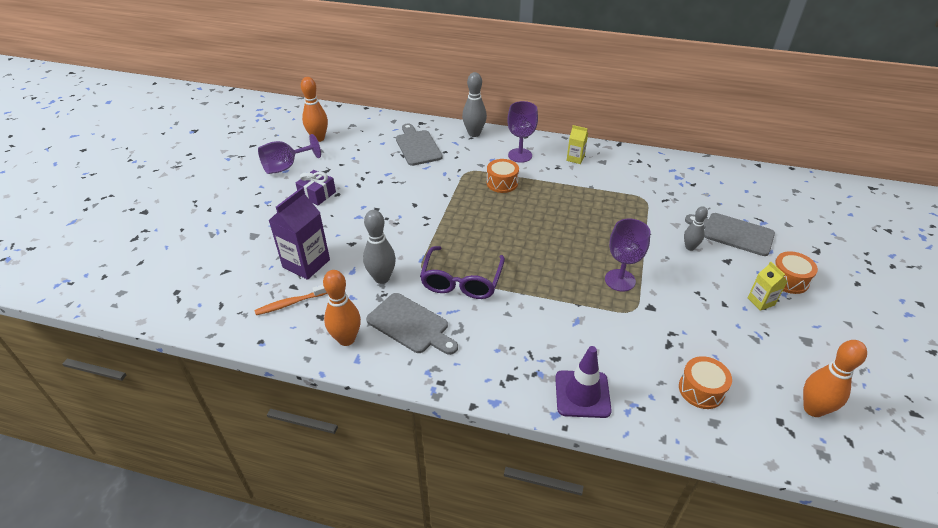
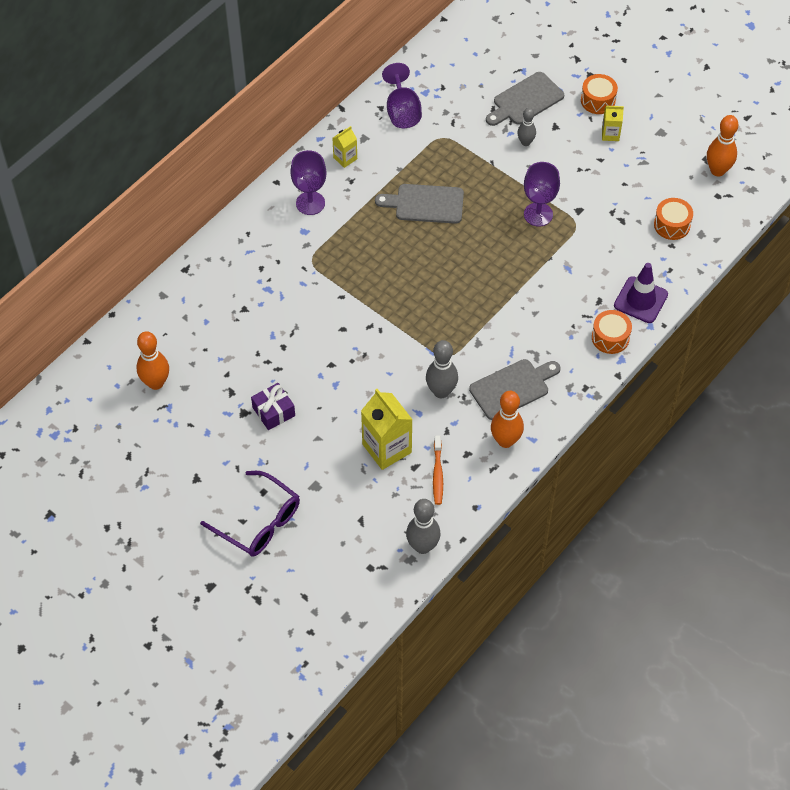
camera: 65 degrees left, 15 degrees up
(286, 167) = (200, 430): purple goblet -> purple goblet (402, 111)
(306, 263) = (387, 448): purple carton -> yellow carton
(417, 146) = (234, 289): grey cutting board -> grey cutting board (425, 204)
(461, 281) = (478, 330): purple glasses -> purple glasses (259, 522)
(474, 133) = (241, 227): grey bowling pin -> grey bowling pin (422, 546)
(502, 183) = (350, 240): orange drum -> orange drum (610, 337)

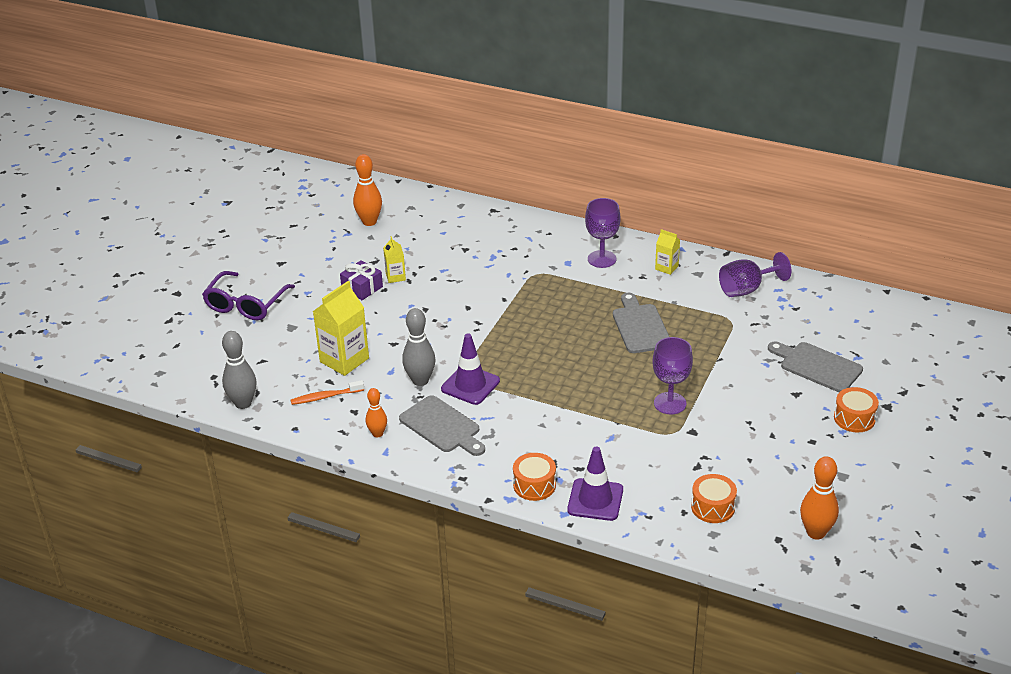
camera: 75 degrees right, 20 degrees down
(462, 353) = (470, 385): none -> purple traffic cone
(505, 441) = (377, 433): orange bowling pin -> orange bowling pin, size x0.63
(525, 142) = (760, 377): grey bowling pin -> none
(610, 134) = (812, 436): yellow carton -> yellow carton (395, 277)

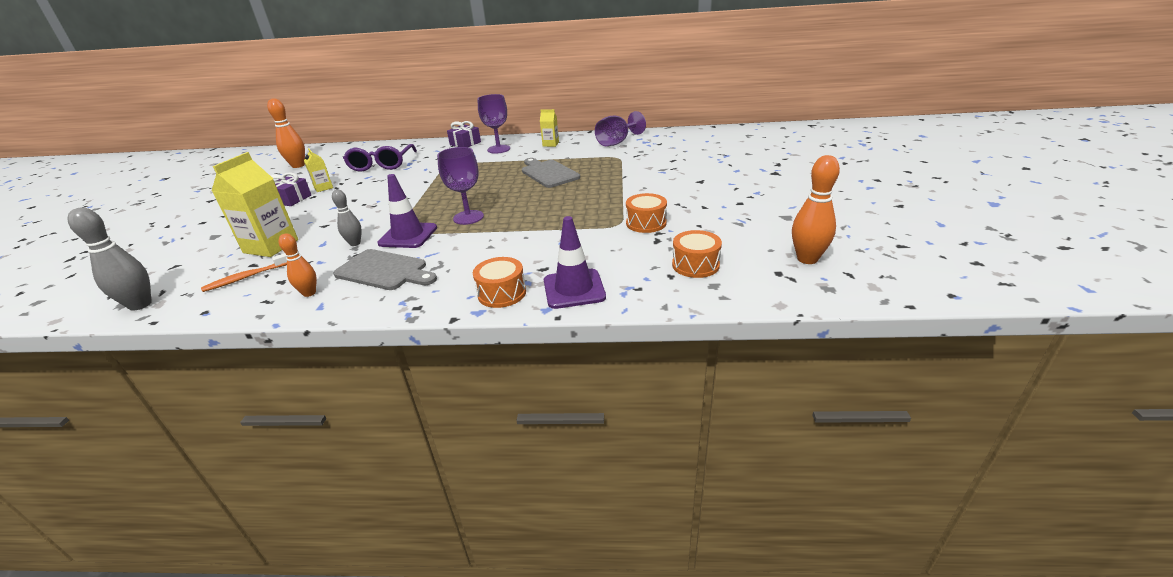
camera: 20 degrees left, 5 degrees down
(246, 304) = (166, 231): purple glasses -> purple glasses (381, 164)
(420, 380) = (355, 243): grey bowling pin -> grey bowling pin, size x0.63
(566, 233) = (465, 143): none -> purple gift
(670, 403) = (602, 207): purple goblet -> purple goblet (468, 217)
(817, 366) = (702, 165): grey cutting board -> none
(854, 418) = (758, 184): orange drum -> orange drum (646, 223)

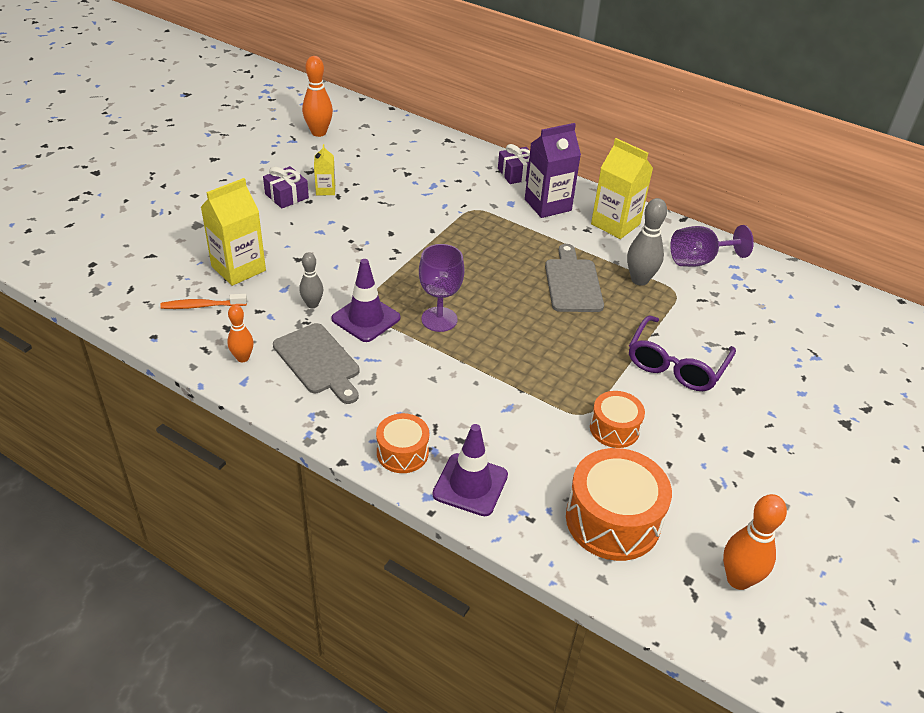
camera: 25 degrees right, 10 degrees up
(140, 305) = (110, 298): grey bowling pin -> grey bowling pin (639, 280)
(381, 164) = (403, 173): purple glasses -> purple glasses (676, 364)
(498, 149) = (548, 205): purple goblet -> purple carton
(550, 144) = (615, 224): yellow carton -> yellow carton, size x1.89
(695, 265) = (613, 520): orange drum -> orange drum, size x1.73

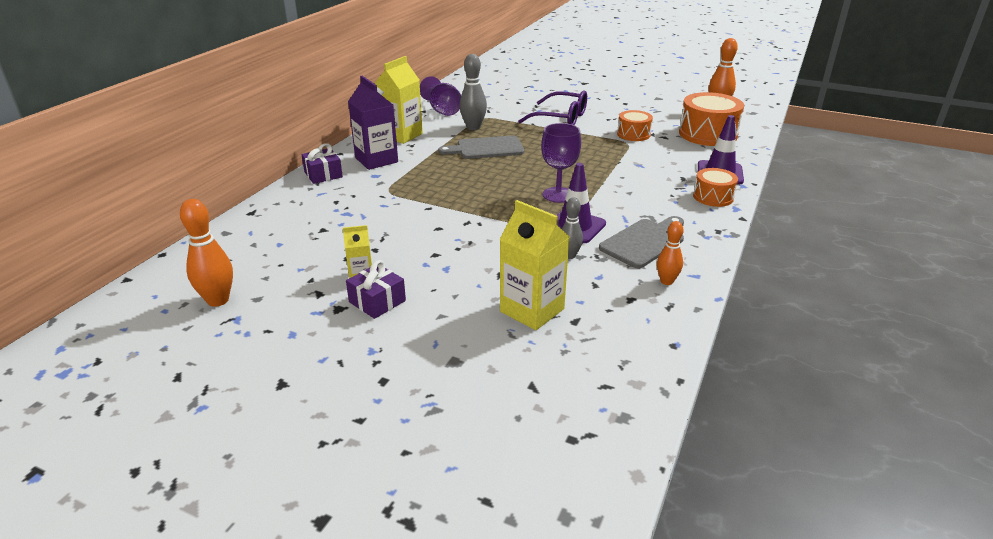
camera: 95 degrees left, 10 degrees down
(201, 306) = (607, 322): orange toothbrush -> none

